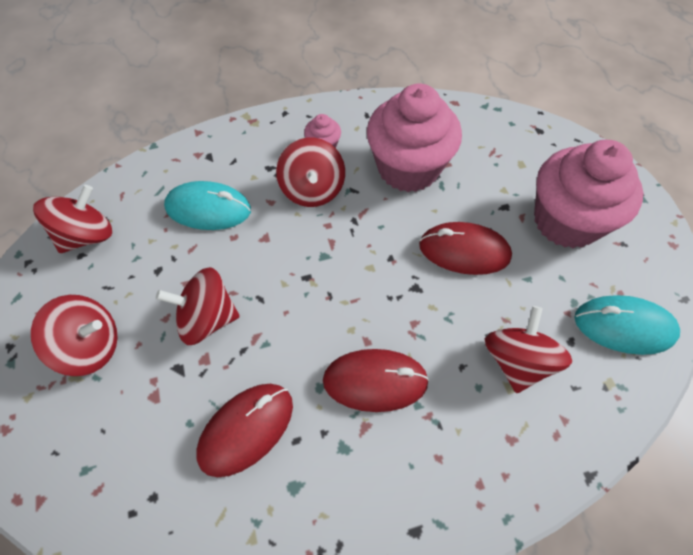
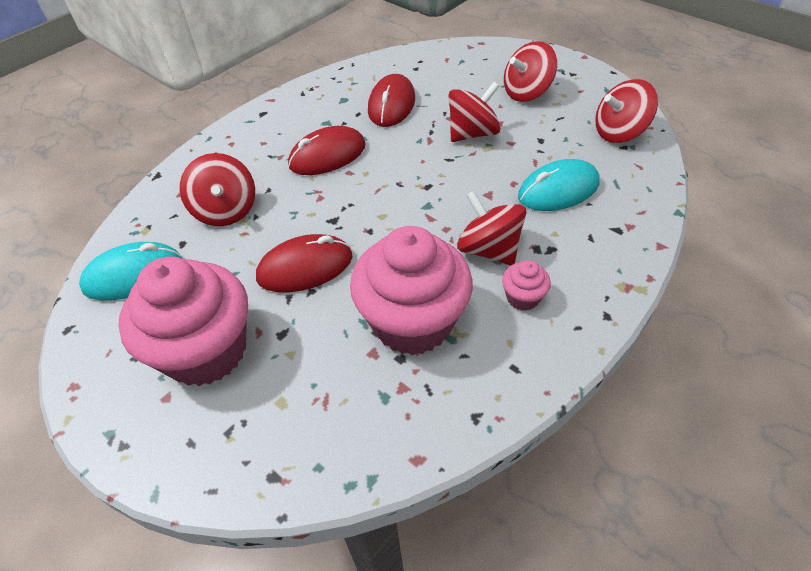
camera: 150 degrees right, 10 degrees down
(87, 236) = (618, 133): red spinning top -> red spinning top turned 60 degrees clockwise

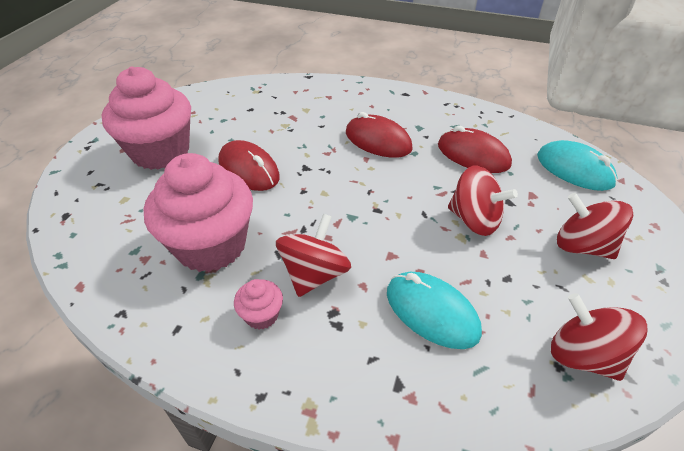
camera: 65 degrees right, 5 degrees down
(133, 275) = (215, 101): turquoise mouse -> turquoise mouse (574, 169)
(226, 210) = (289, 115): red spinning top -> none
(391, 105) = (473, 155): red mouse -> red mouse turned 45 degrees clockwise

